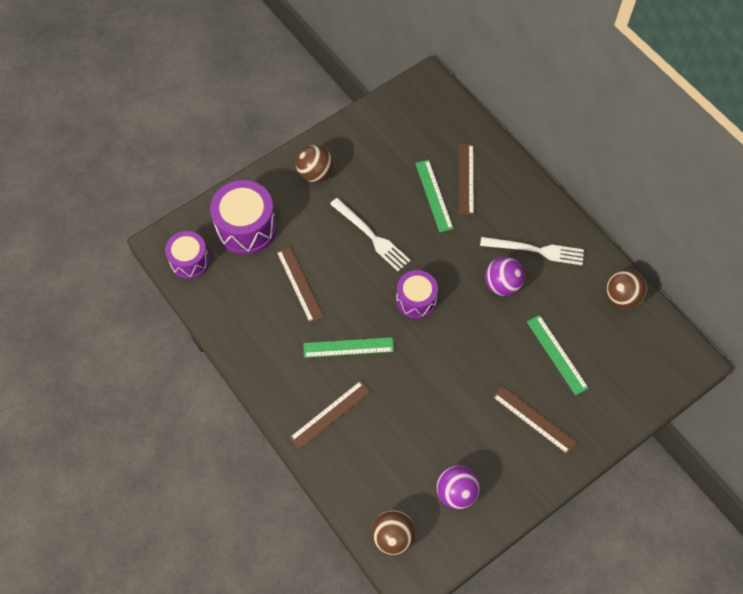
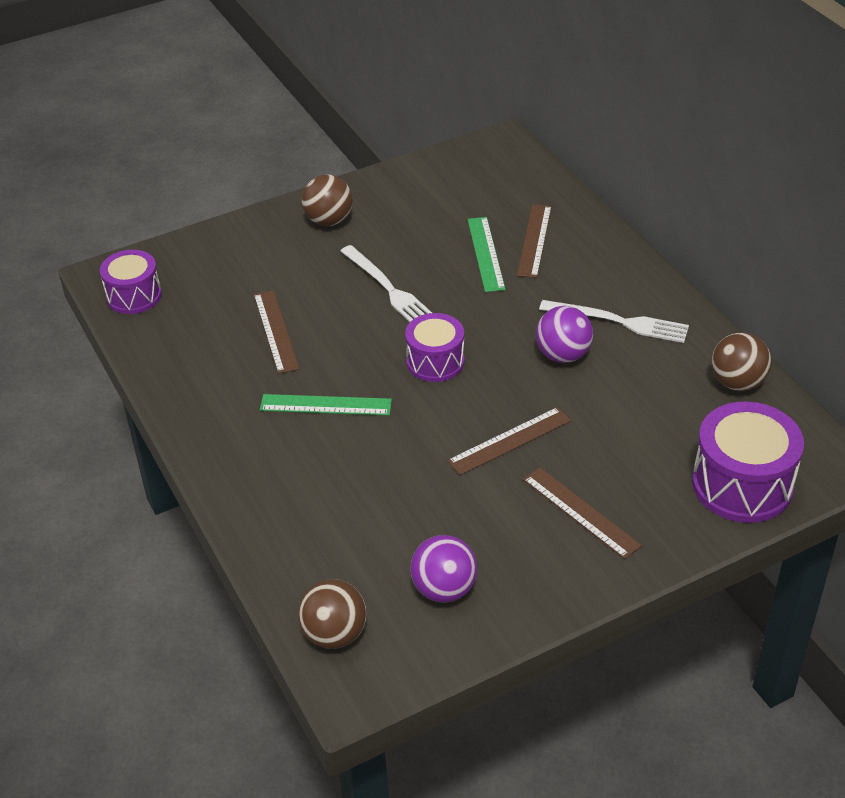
camera: 10 degrees right, 20 degrees down
(246, 228) = (220, 268): purple drum -> purple drum (742, 484)
(330, 414) = (279, 478): brown ruler -> brown ruler (509, 440)
(557, 354) = (629, 439): green ruler -> none

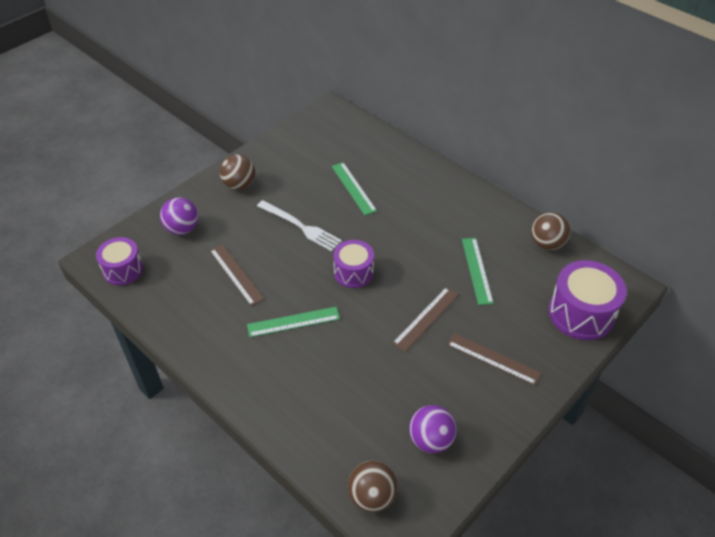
camera: 20 degrees left, 5 degrees up
(534, 240) = (380, 172): brown ruler -> none
(563, 355) = (433, 249): purple ball -> purple ball (182, 229)
(614, 395) = (477, 270): none -> green ruler
(619, 322) = (457, 218): white fork -> none

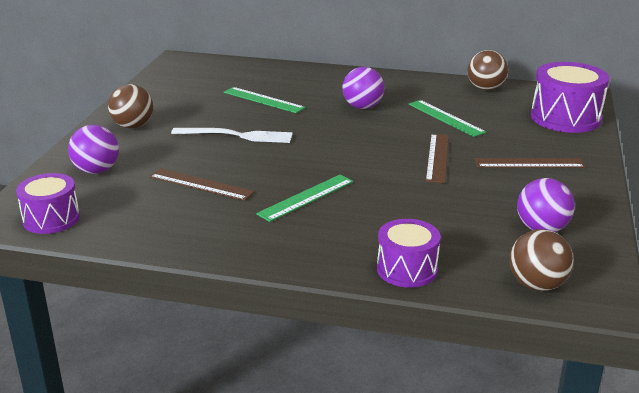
camera: 30 degrees left, 20 degrees down
(353, 272) = (329, 149): purple drum -> purple drum (407, 269)
(421, 228) = (362, 107): none -> purple ball

